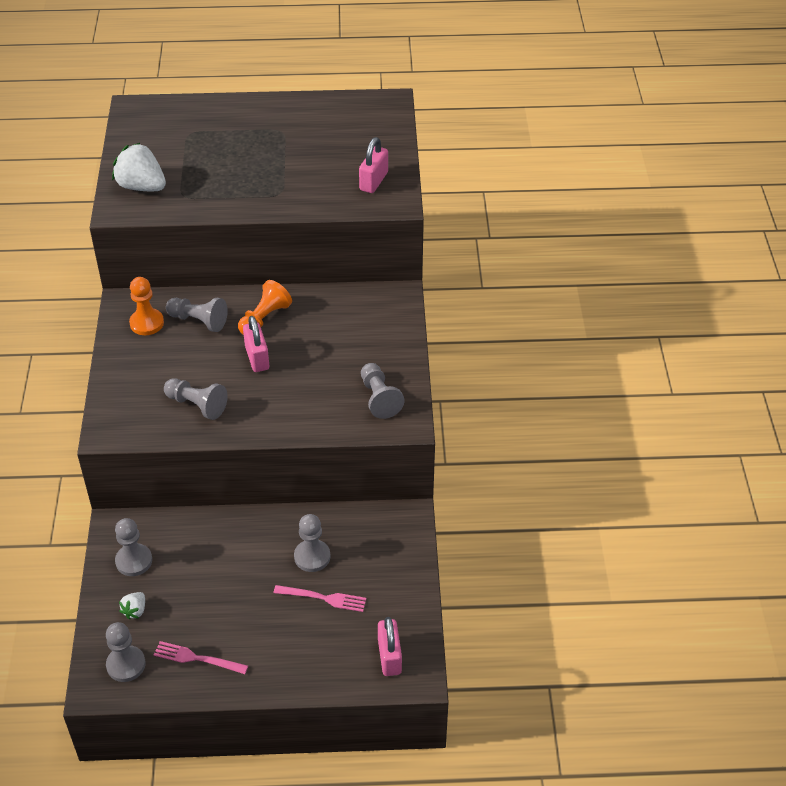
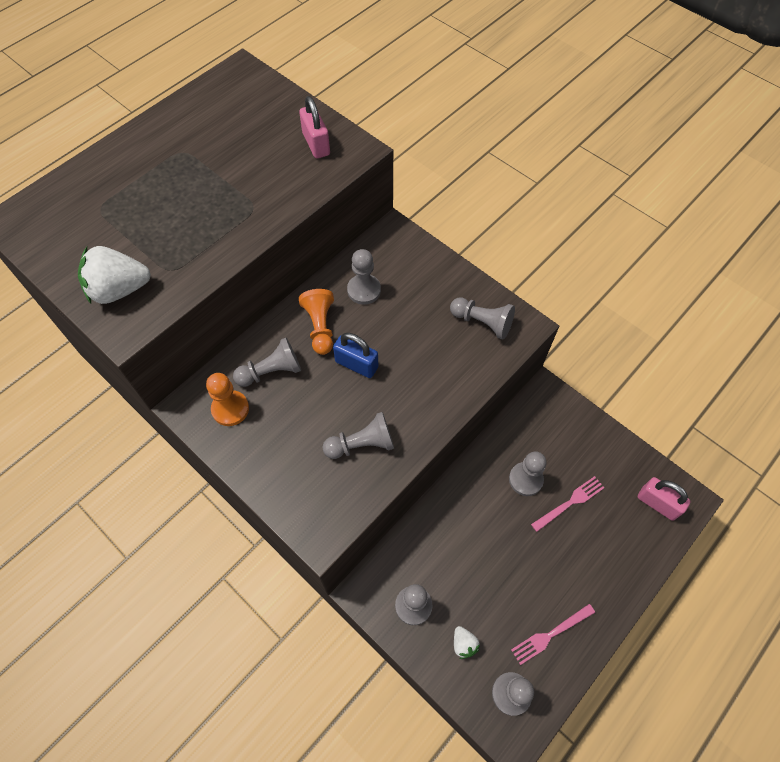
camera: 45 degrees left, 15 degrees up
(257, 358) = (356, 364): pink padlock -> blue padlock
(324, 317) = (364, 290): none -> grey pawn

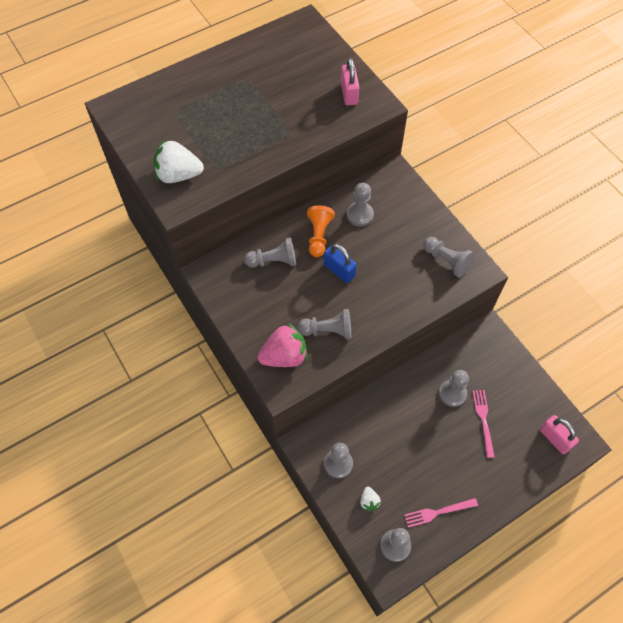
camera: 15 degrees right, 0 degrees up
(230, 409) = (236, 281): orange pawn -> none
(315, 492) = (284, 356): none -> pink strawberry
(570, 502) = (483, 419): pink fork -> pink fork turned 75 degrees counterclockwise

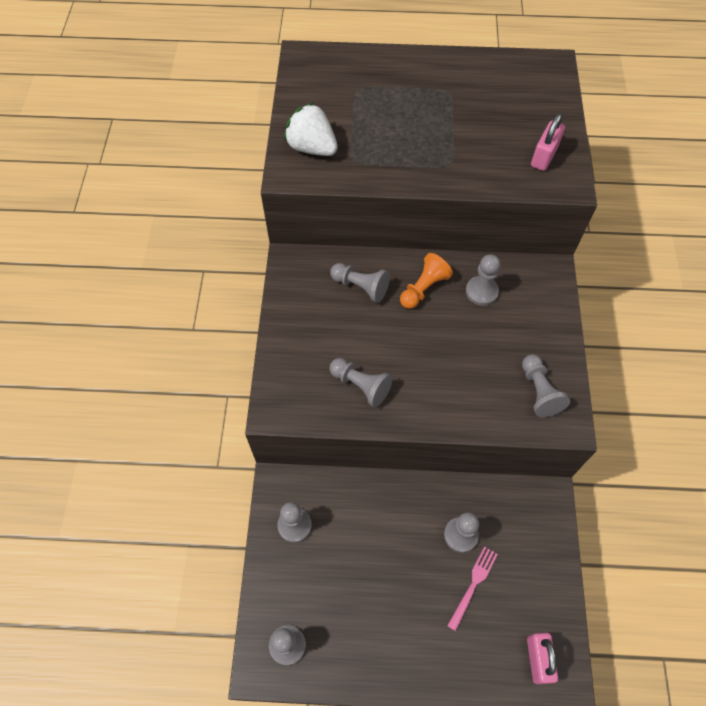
camera: 35 degrees right, 0 degrees up
(284, 356) = (300, 384): pink strawberry -> none
(339, 270) = (418, 334): blue padlock -> none
(369, 501) = (296, 583): white strawberry -> none
(437, 512) = (353, 644): pink fork -> none

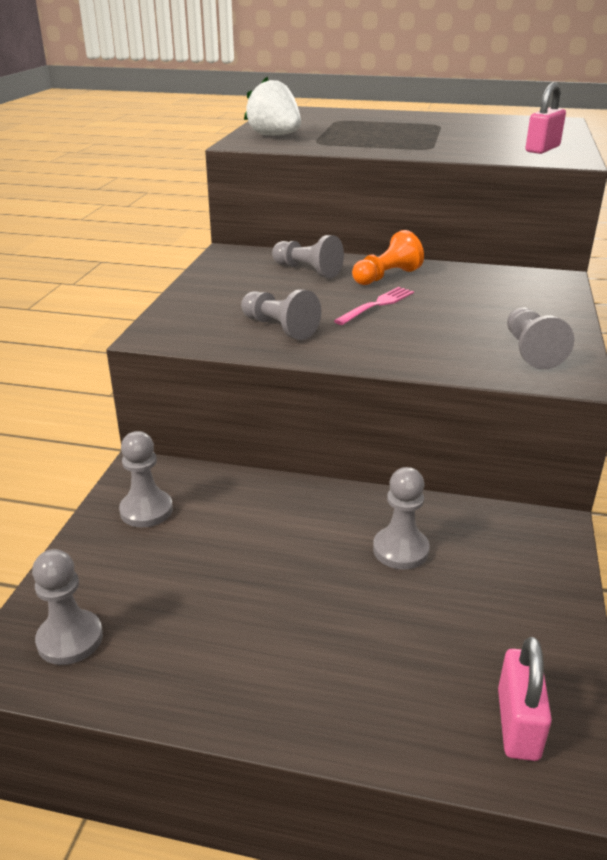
camera: 10 degrees right, 30 degrees down
(473, 584) = (411, 607): pink fork -> pink fork (377, 305)
(481, 291) = (461, 283): grey pawn -> none

